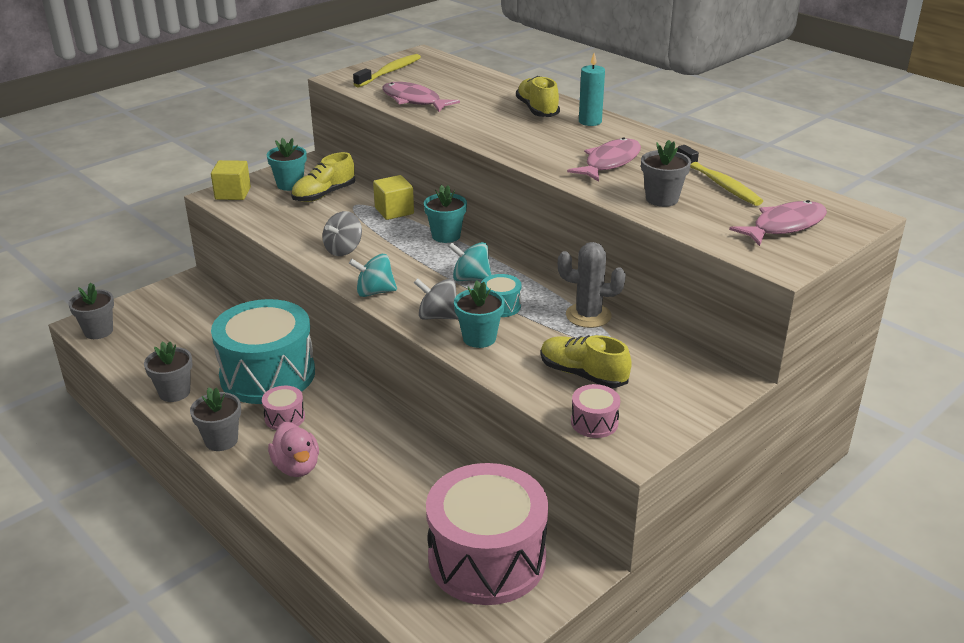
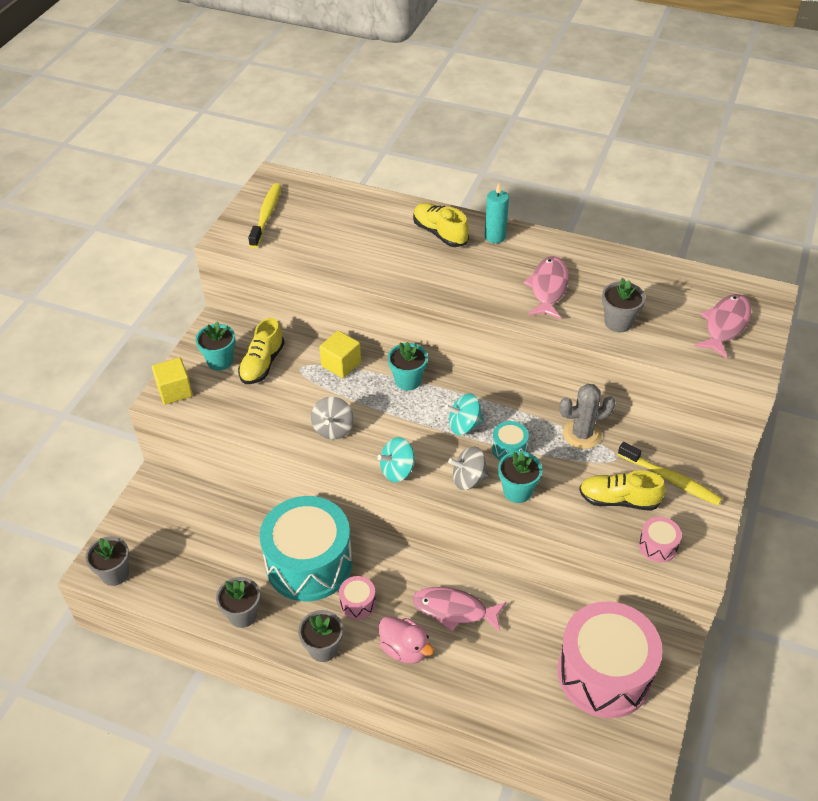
camera: 25 degrees left, 15 degrees up
(414, 100) = (322, 252): pink fish -> pink fish (454, 610)
(719, 183) = (647, 288): yellow toothbrush -> yellow toothbrush (671, 480)

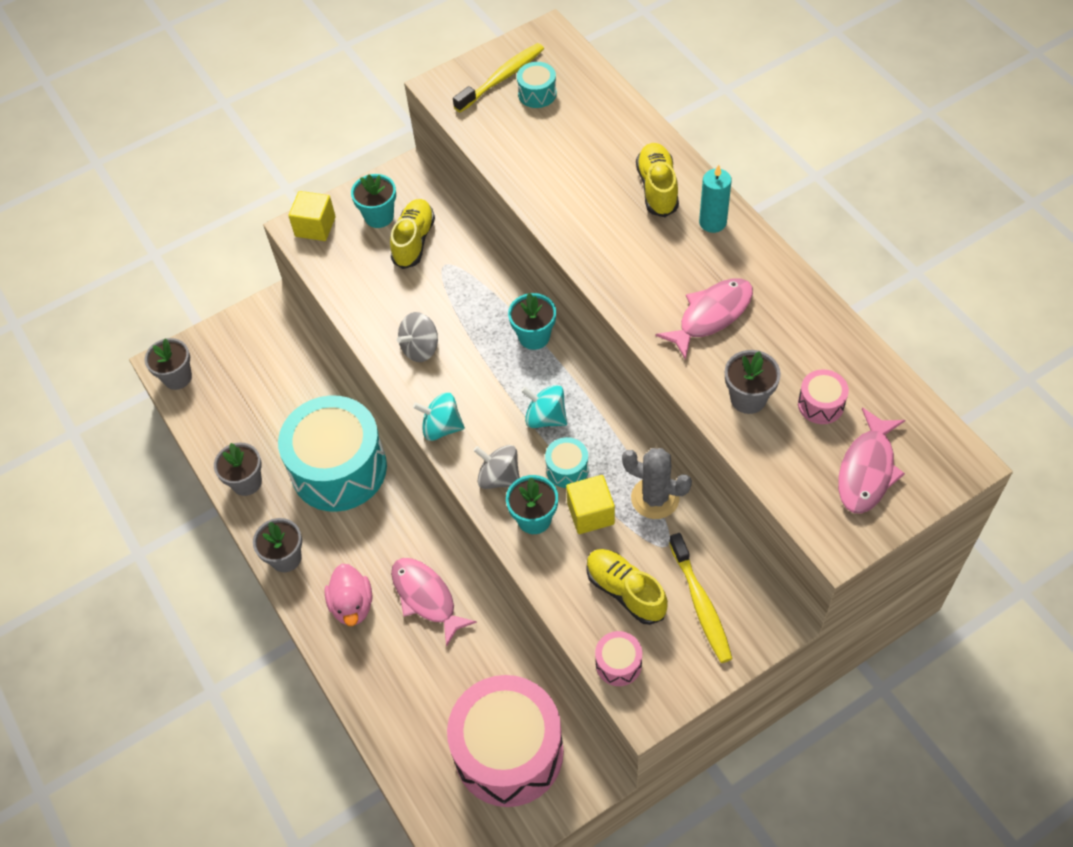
camera: 40 degrees right, 10 degrees up
(262, 364) = (414, 241): yellow shoe -> yellow shoe turned 135 degrees clockwise
(301, 214) = (537, 94): none -> turquoise drum
(341, 364) = (486, 282): yellow cube -> yellow cube (590, 513)
(358, 603) = (349, 535): pink drum -> pink drum (820, 404)
(725, 325) = (867, 470): pink fish -> pink fish turned 135 degrees clockwise

